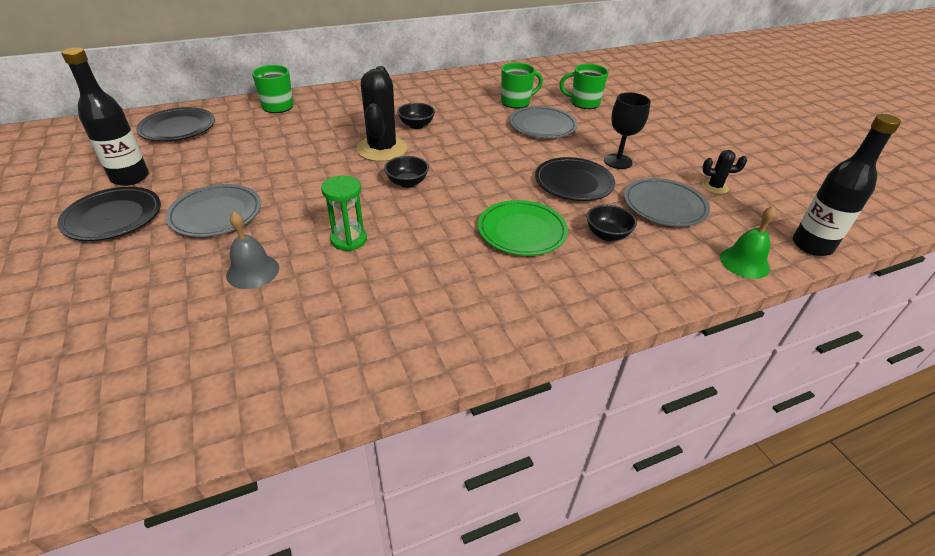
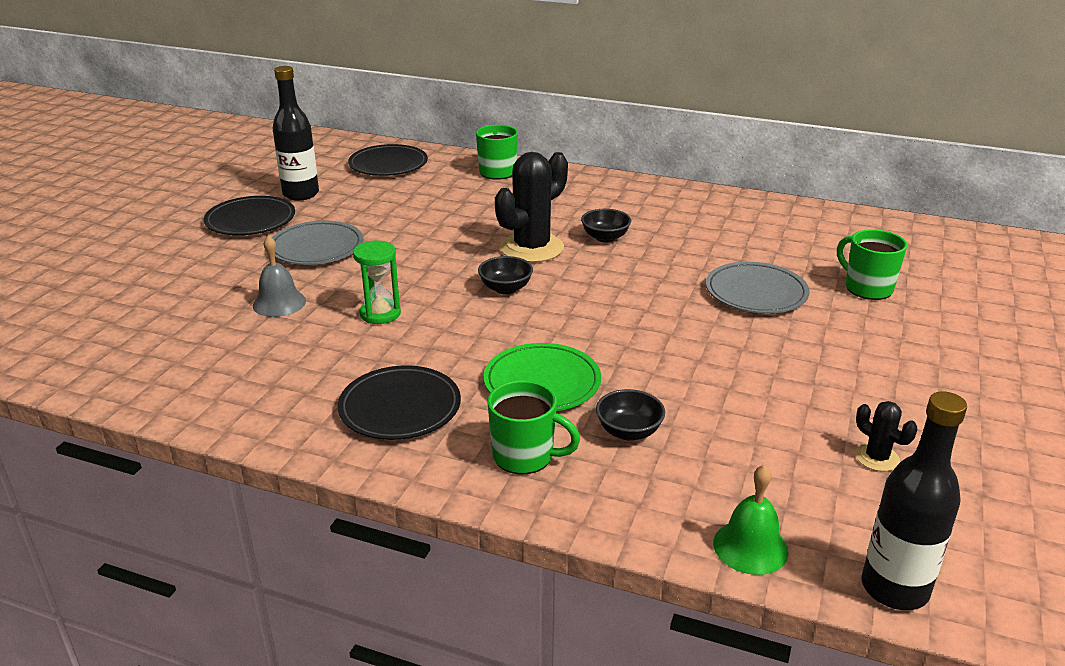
camera: 45 degrees right, 10 degrees down
(516, 102) = (769, 255): green mug -> green mug (525, 456)
(573, 183) = (684, 366): black plate -> black plate (400, 408)
(618, 161) = (787, 370): black goblet -> none
(664, 206) = (758, 441): grey plate -> none

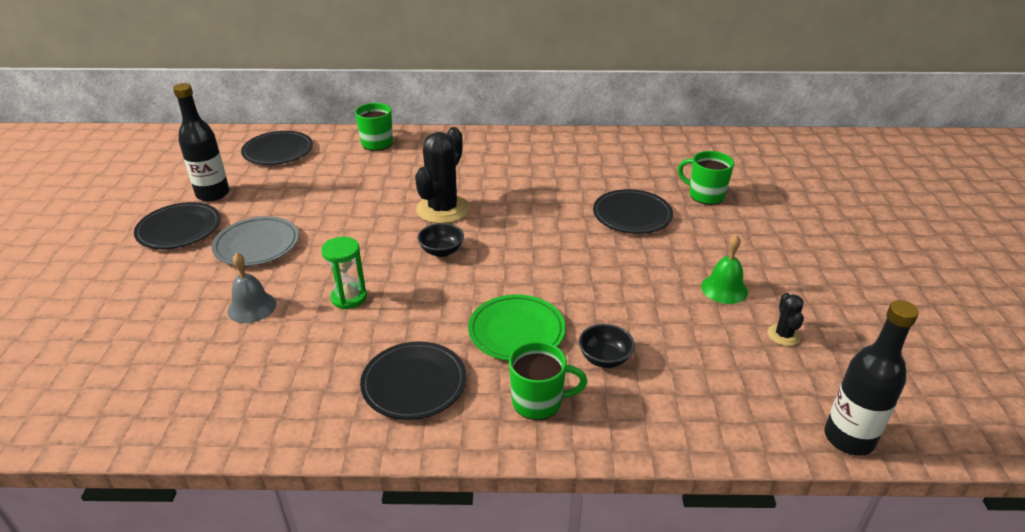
camera: 20 degrees left, 5 degrees up
(605, 237) = (496, 188): black bowl -> none
(750, 547) = (740, 433): green bell -> green bell (724, 289)
(756, 293) = (632, 215): grey plate -> black plate
(877, 458) = (783, 335): black cactus -> black cactus turned 60 degrees clockwise

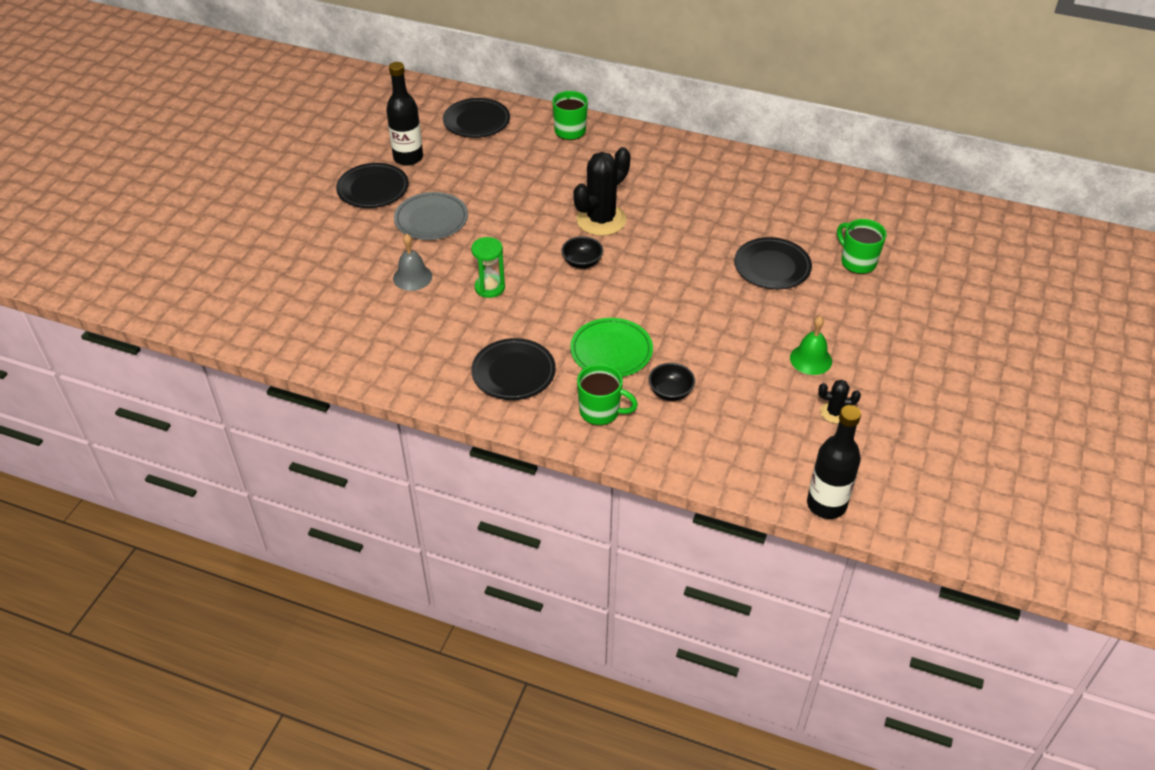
camera: 20 degrees right, 10 degrees up
(783, 335) = (834, 412): black cactus -> black cactus turned 75 degrees clockwise

